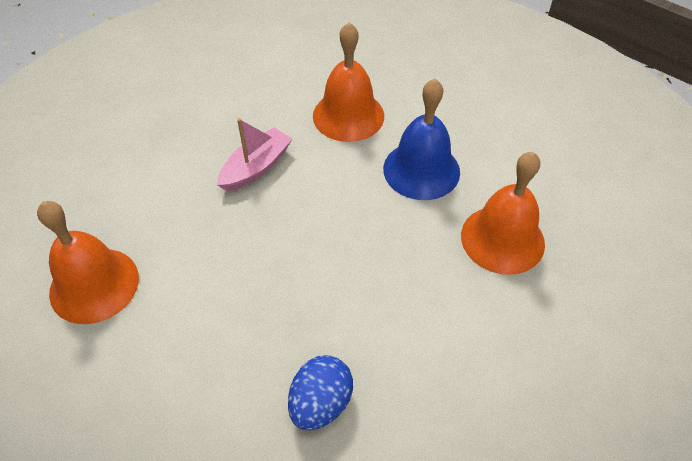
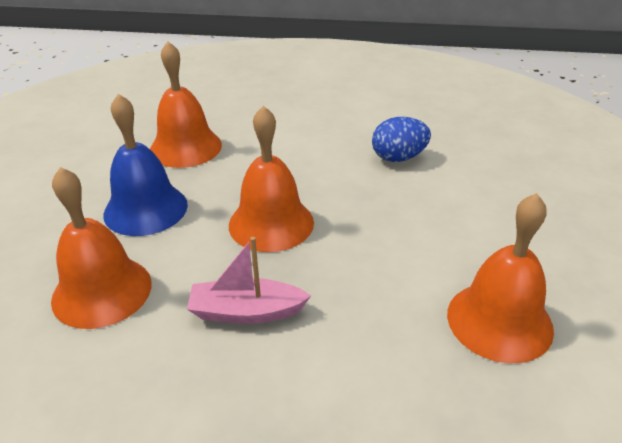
camera: 130 degrees left, 15 degrees down
(326, 231) = (271, 223): none -> orange bell

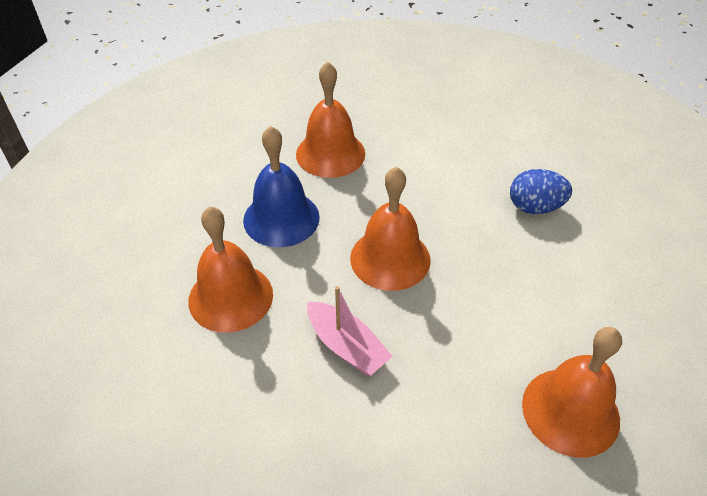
camera: 15 degrees right, 10 degrees up
(246, 312) = (346, 346): pink boat -> pink boat turned 150 degrees counterclockwise

